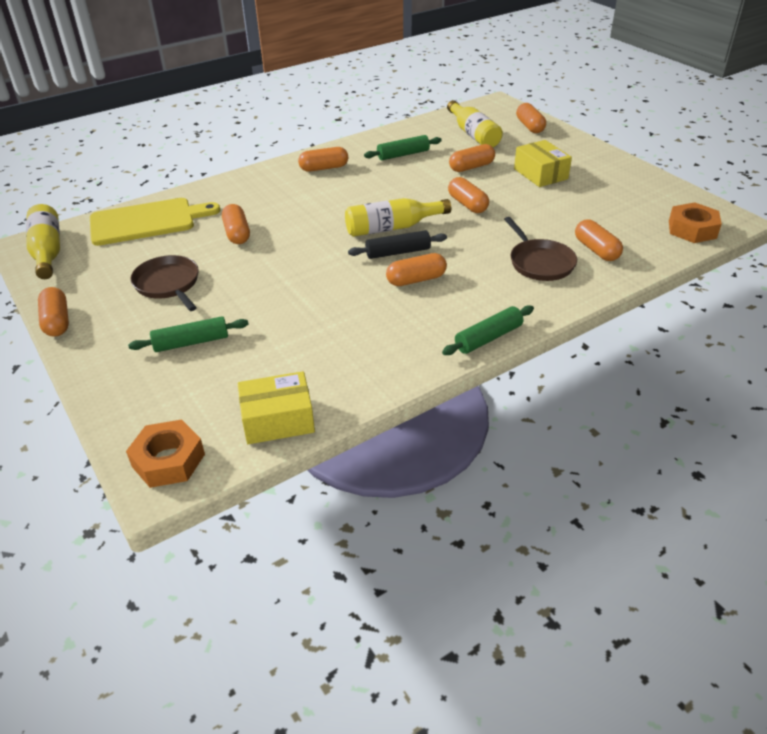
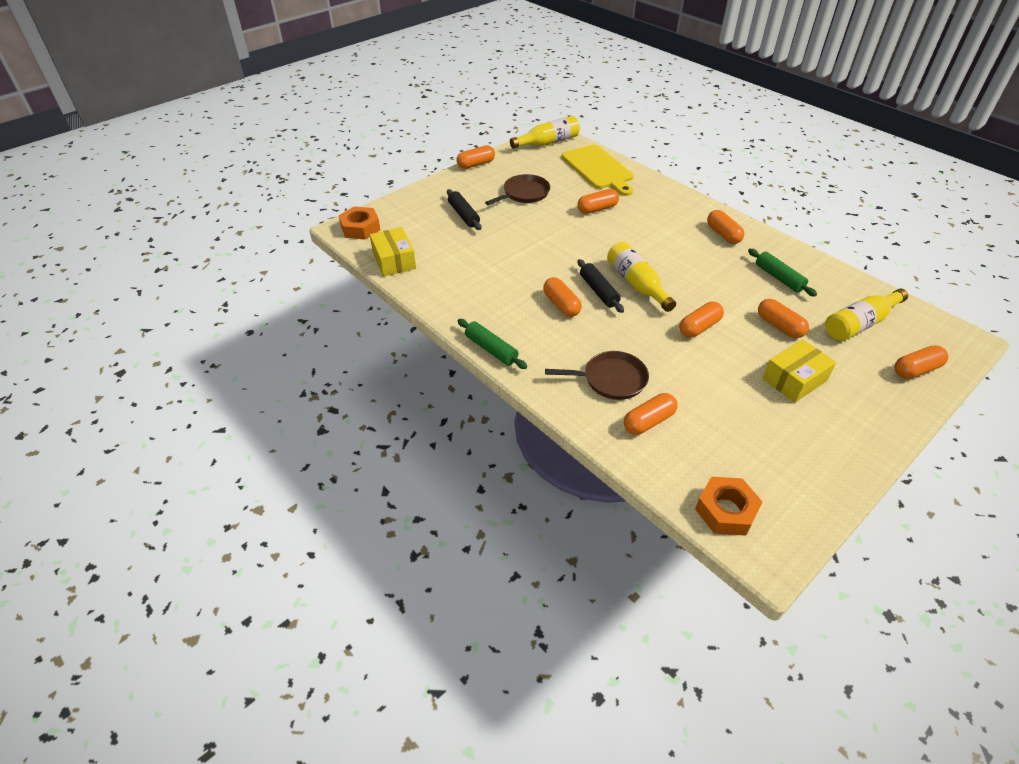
camera: 80 degrees right, 5 degrees up
(191, 342) = (463, 215): green rolling pin -> black rolling pin
(540, 262) = (611, 379): brown pan -> brown pan turned 150 degrees counterclockwise

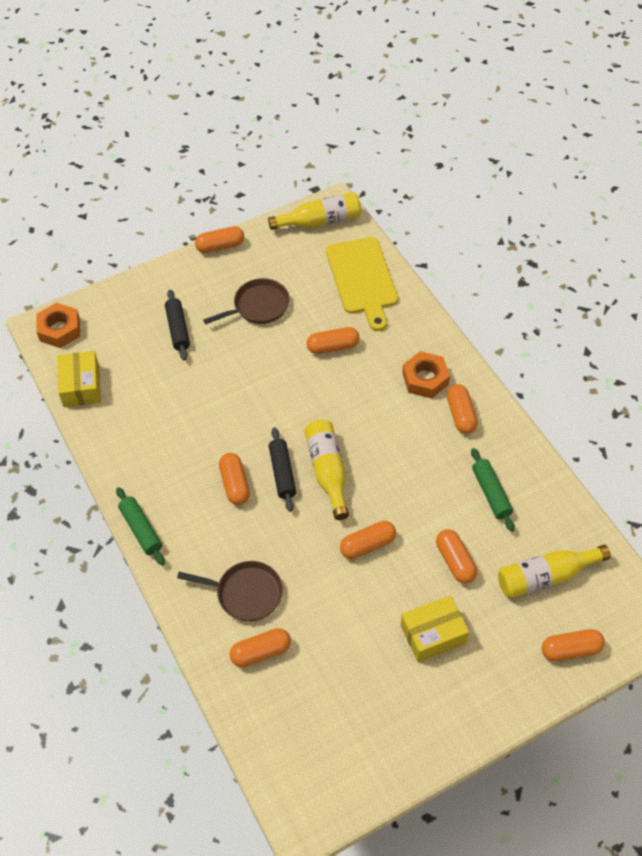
camera: 15 degrees right, 10 degrees up
(726, 511) = (288, 767): orange nut -> orange nut (425, 379)

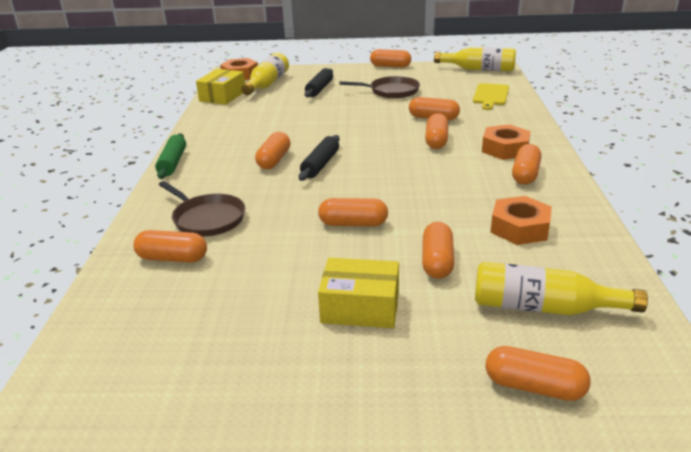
camera: 30 degrees right, 25 degrees down
(328, 471) = (361, 173): yellow bottle -> yellow bottle (267, 84)
(359, 389) = (436, 141): none -> orange capsule
(362, 279) = (490, 95): yellow cutting board -> yellow cutting board, size x0.62
(491, 493) = (520, 228): green rolling pin -> orange nut

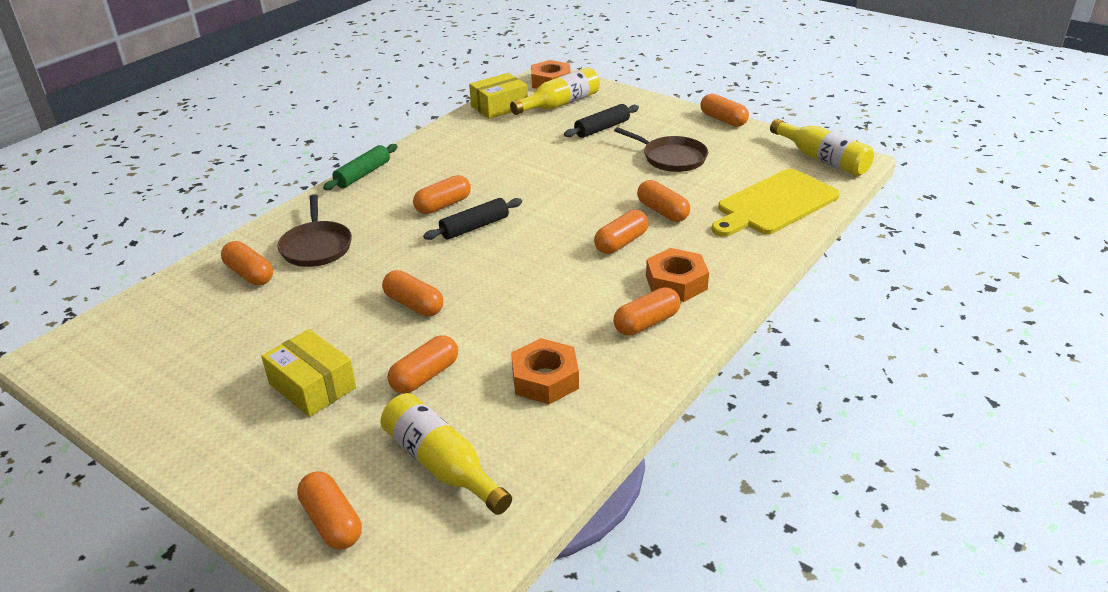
camera: 35 degrees right, 5 degrees up
(490, 95) = (774, 204): yellow cutting board -> yellow cutting board, size x1.61

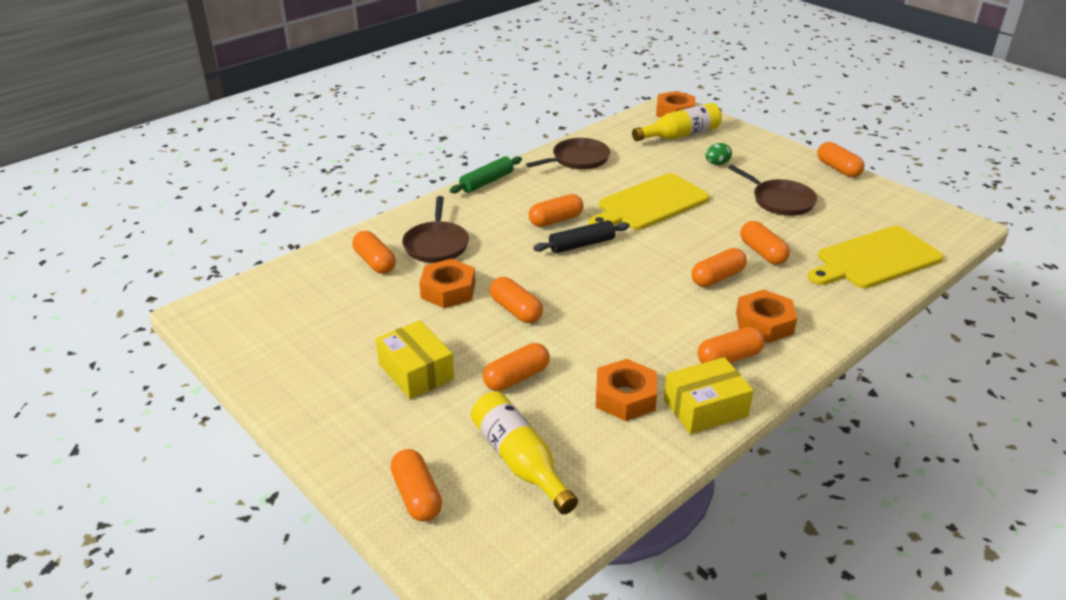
camera: 10 degrees right, 0 degrees up
(336, 293) = (448, 290): none -> orange nut
(457, 140) = (578, 159): none -> brown pan
(499, 107) = (622, 131): yellow box -> yellow box (705, 408)
(539, 176) = (650, 204): none -> yellow cutting board
(602, 128) = (717, 164): black rolling pin -> green egg
(822, 159) = (932, 220): yellow bottle -> none

